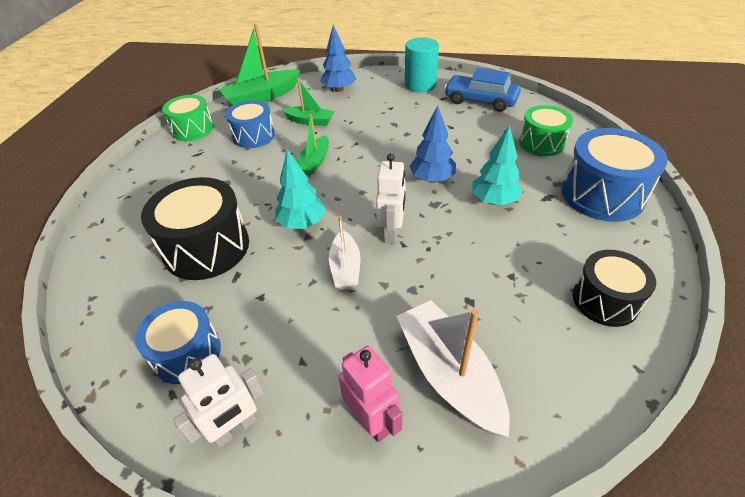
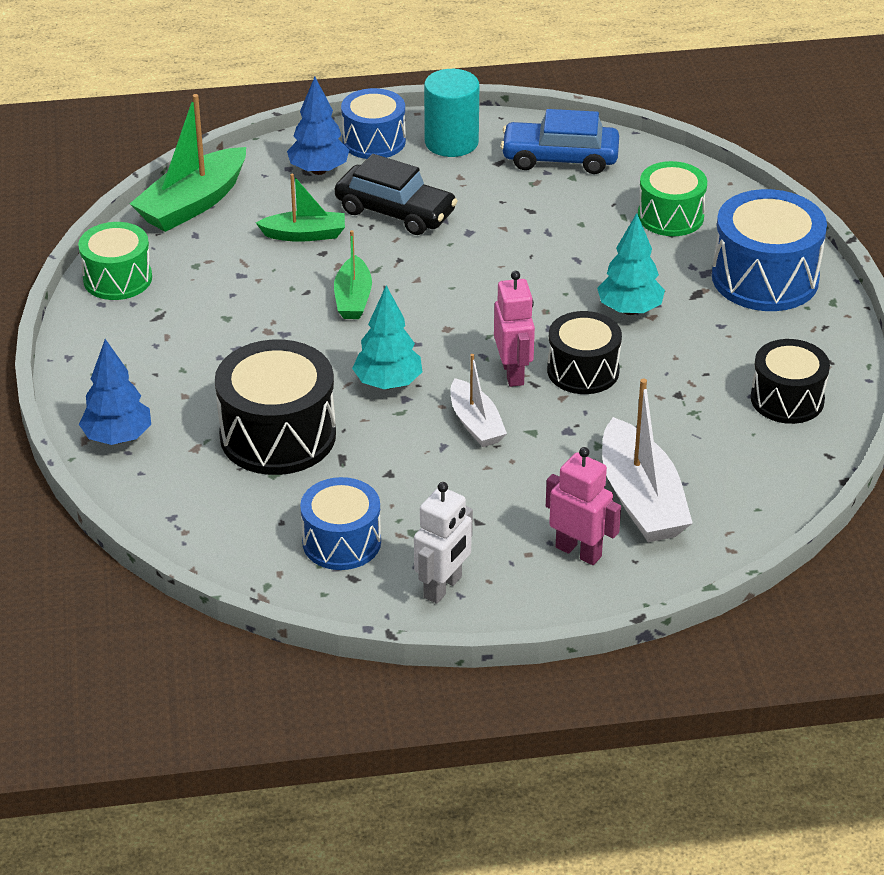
camera: 20 degrees left, 5 degrees down
(254, 136) = (229, 273): blue drum -> blue drum (374, 141)
(369, 116) = (395, 212): none -> black car
(391, 232) = (513, 373): white robot -> pink robot
(432, 179) = (536, 295): blue tree -> blue tree (118, 438)
(443, 241) = (583, 370): none -> black drum
(449, 374) = (641, 499): white boat -> white boat turned 150 degrees counterclockwise

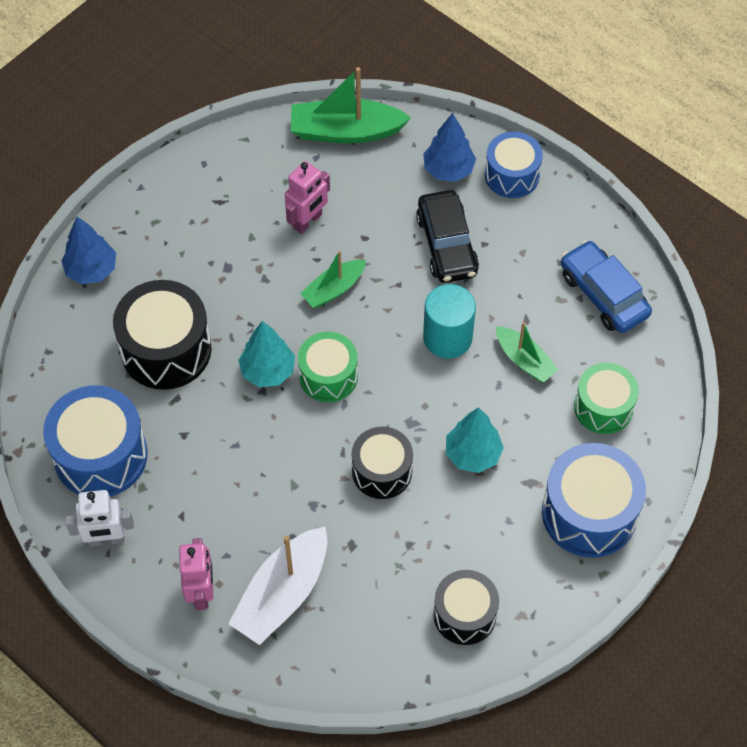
camera: 50 degrees right, 20 degrees up
(117, 278) = (234, 152): green drum -> green drum (328, 376)
(304, 234) = (373, 214): green boat -> green boat (524, 360)
(341, 542) = (100, 455): blue drum -> blue drum, size x1.56
(451, 142) = (556, 219): turquoise cylinder -> turquoise cylinder (447, 337)
(475, 423) = (273, 448): white boat -> none
(513, 373) = (342, 433): pink robot -> pink robot (308, 221)

